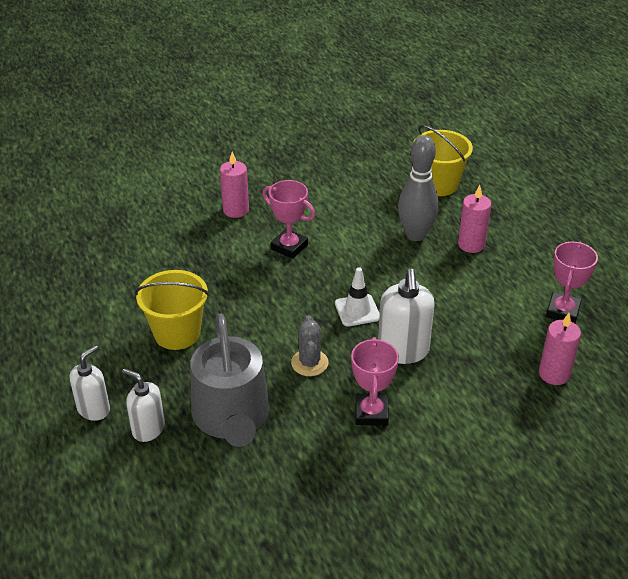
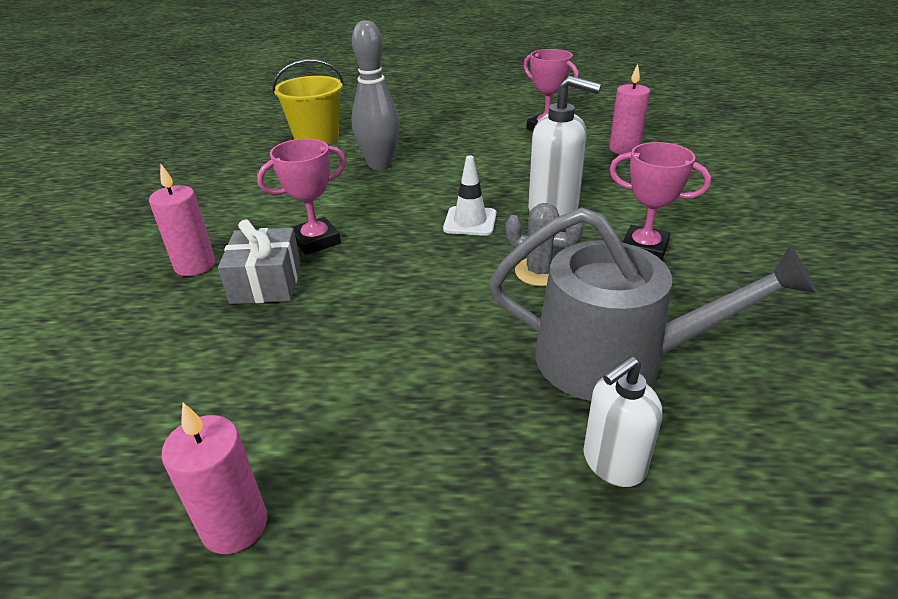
camera: 65 degrees left, 5 degrees down
(94, 409) = (535, 536): white soap dispenser -> none
(177, 333) = (405, 378): yellow bucket -> none
(233, 246) = (266, 283): none -> grey gift
(471, 244) = (422, 143): pink candle -> pink candle (235, 525)

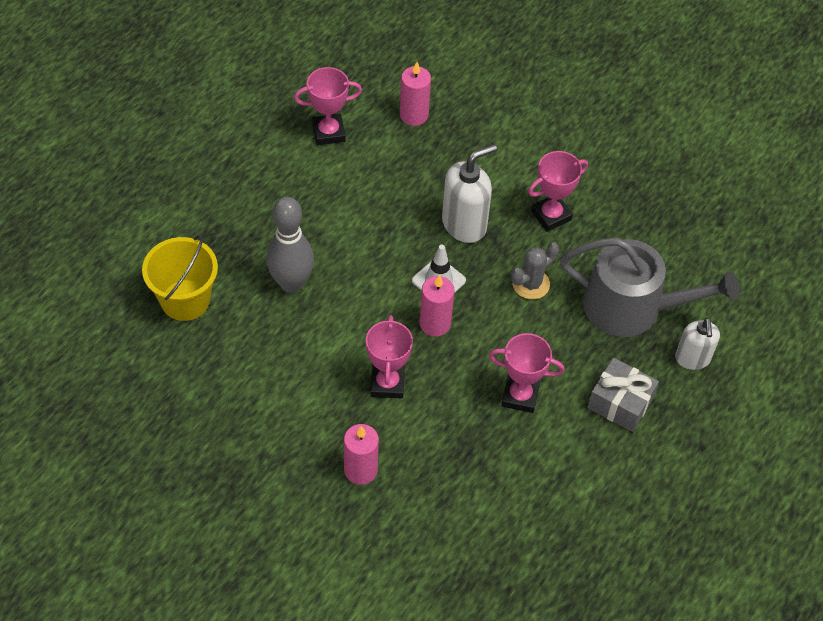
camera: 60 degrees left, 20 degrees up
(235, 525) = (625, 522): pink candle -> pink candle (435, 323)
(266, 283) = (422, 435): grey gift -> grey gift (620, 403)
(379, 326) = (520, 396): none -> pink trophy
(615, 359) = (632, 307): grey watering can -> grey watering can turned 60 degrees clockwise

